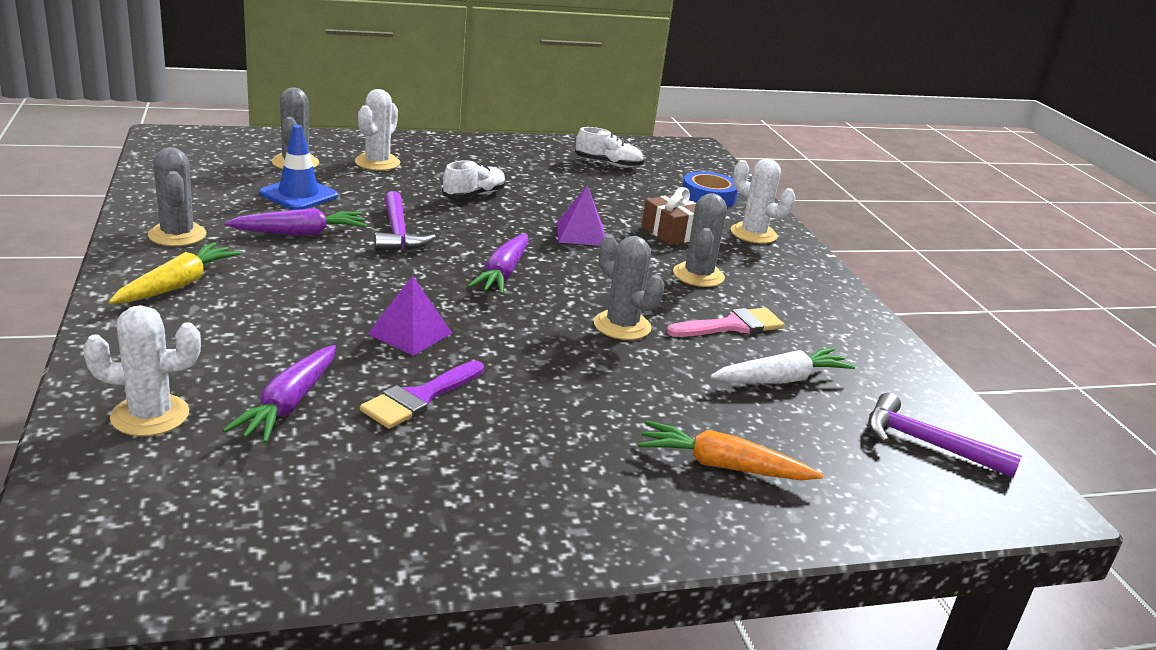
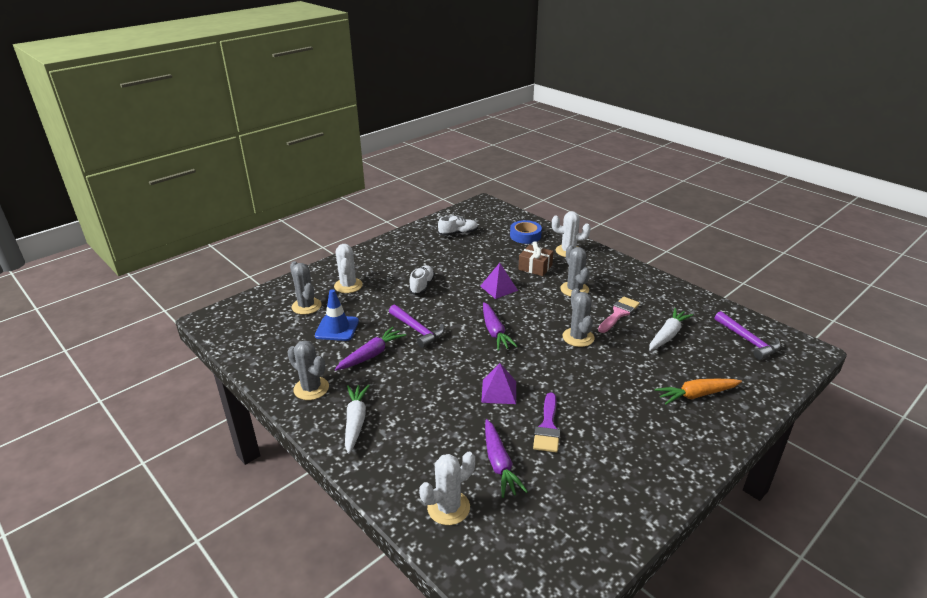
camera: 25 degrees left, 5 degrees up
(177, 285) = (355, 421): yellow carrot -> white carrot
(622, 326) = (578, 337): grey cactus -> grey cactus turned 60 degrees clockwise
(926, 443) = (748, 341): purple hammer -> purple hammer turned 120 degrees counterclockwise

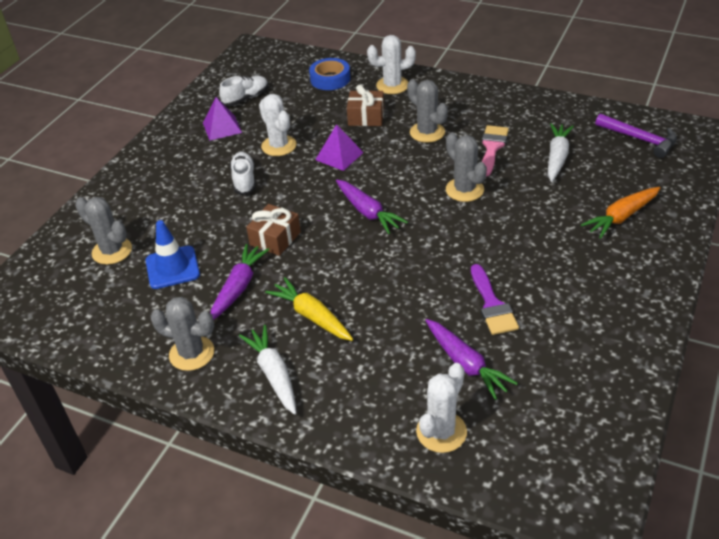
camera: 20 degrees left, 10 degrees up
(348, 285) = (149, 207): white cactus -> white cactus (279, 146)
(408, 391) = (312, 316): none -> yellow carrot
(417, 330) = (275, 238): purple hammer -> brown gift
(499, 391) = (415, 282): purple pyramid -> purple pyramid (222, 127)

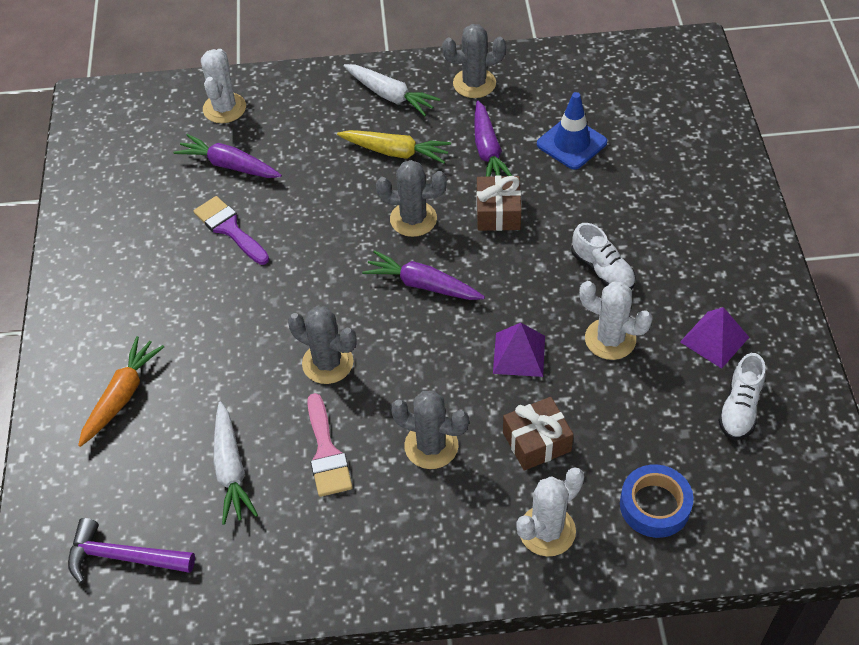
camera: 150 degrees right, 10 degrees up
(112, 251) = (650, 135): grey cactus -> grey cactus (413, 219)

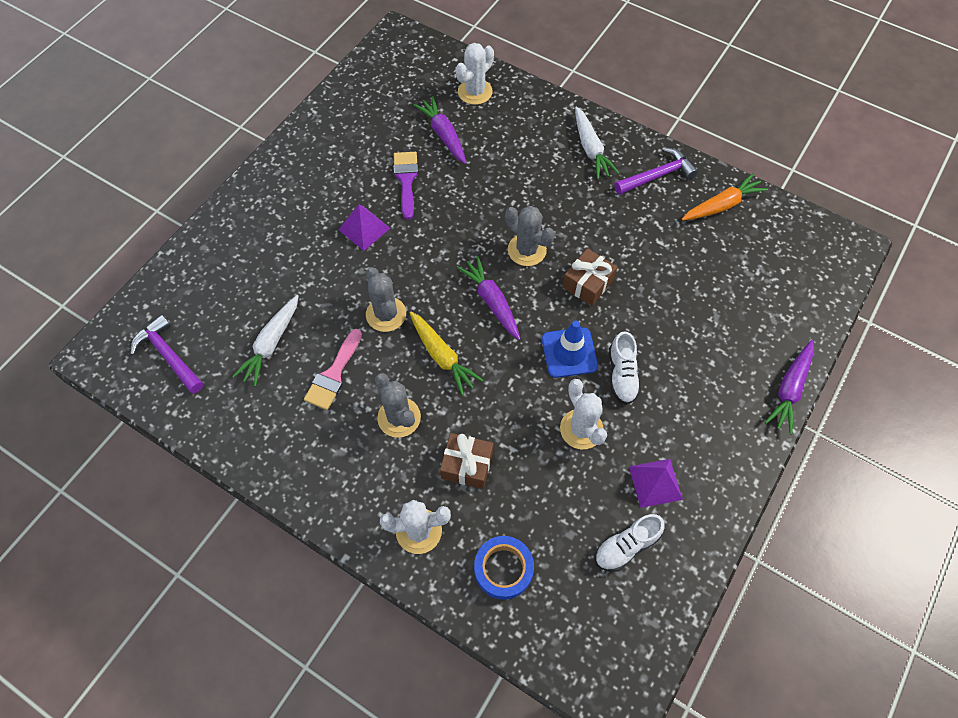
camera: 35 degrees right, 10 degrees up
(122, 396) = (252, 251): orange carrot -> orange carrot (722, 205)
(395, 152) = (557, 193): yellow carrot -> yellow carrot (442, 356)
(474, 83) = (657, 175): grey cactus -> purple hammer
(488, 151) = (621, 232): purple carrot -> purple carrot (789, 389)
(519, 354) = (510, 395): purple pyramid -> purple pyramid (364, 228)
(571, 143) = (686, 265): blue traffic cone -> blue traffic cone (569, 352)

